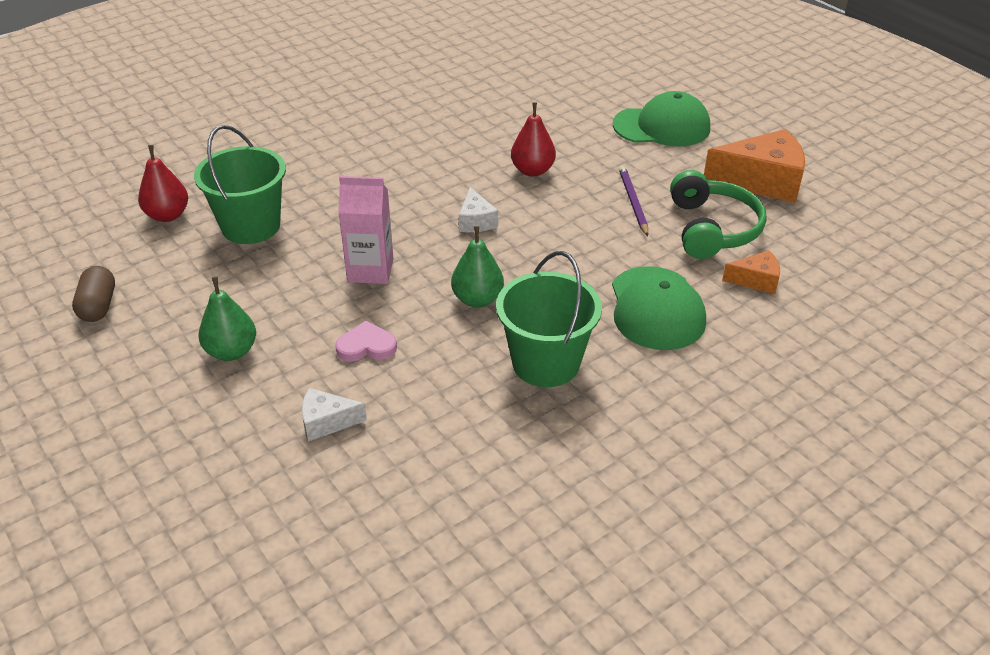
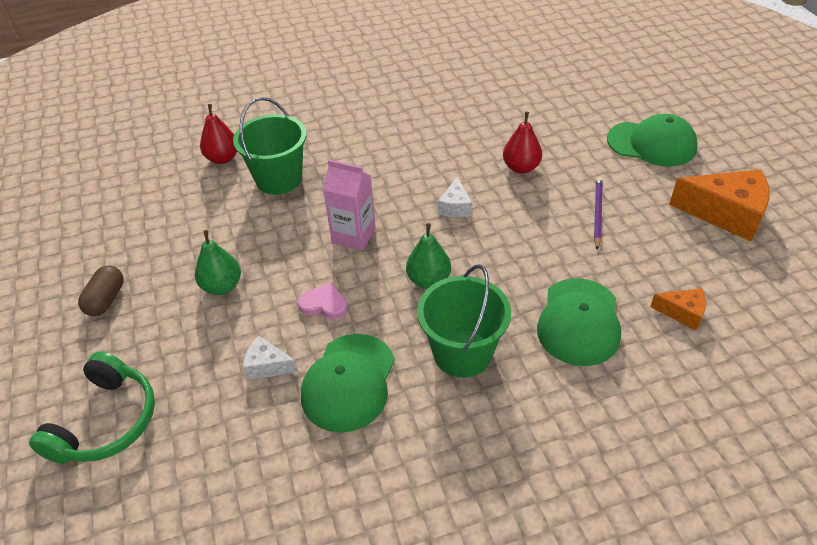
camera: 20 degrees right, 5 degrees up
(98, 306) = (145, 226): brown capsule -> brown capsule (106, 299)
(431, 418) = (349, 382): none -> green cap
(712, 229) = (660, 253): green headphones -> green headphones (106, 421)

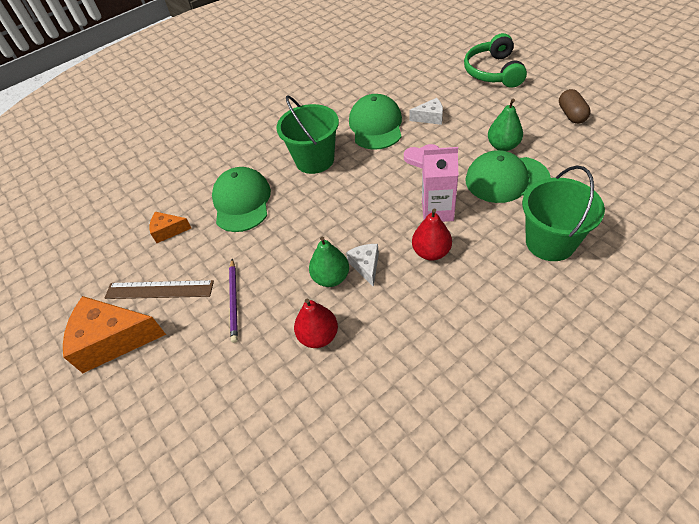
camera: 165 degrees right, 5 degrees up
(223, 158) = (629, 246): red pear -> red pear (431, 252)
(428, 280) = (358, 196): green pear -> green pear (331, 278)
(651, 144) = (175, 426): green cap -> green cap (506, 179)
(683, 246) = (159, 289): none -> brown ruler

